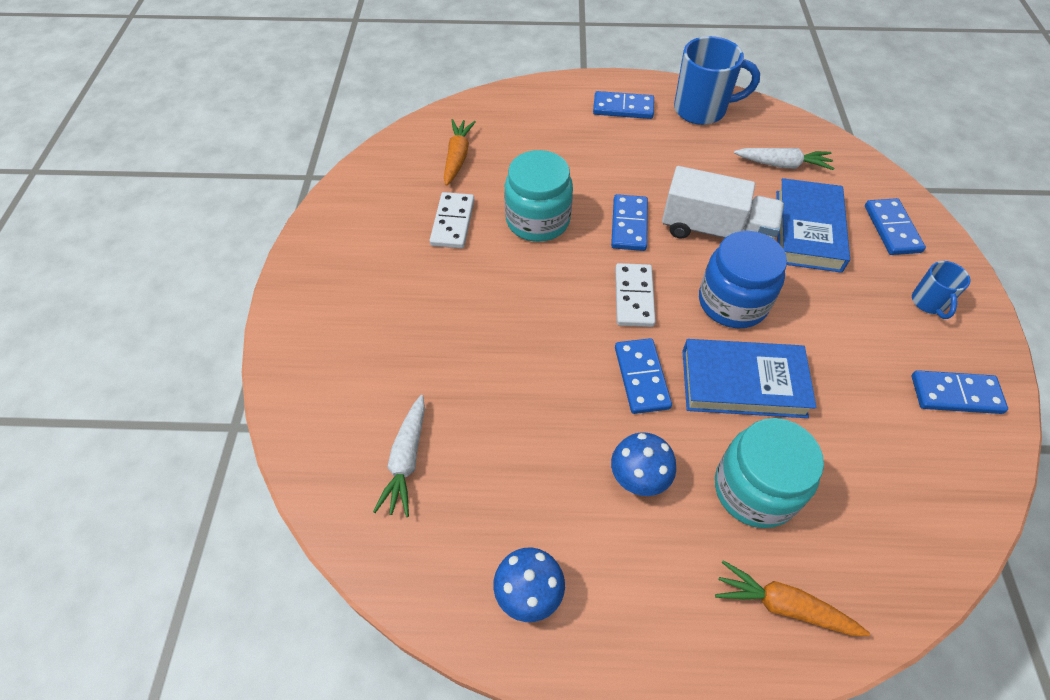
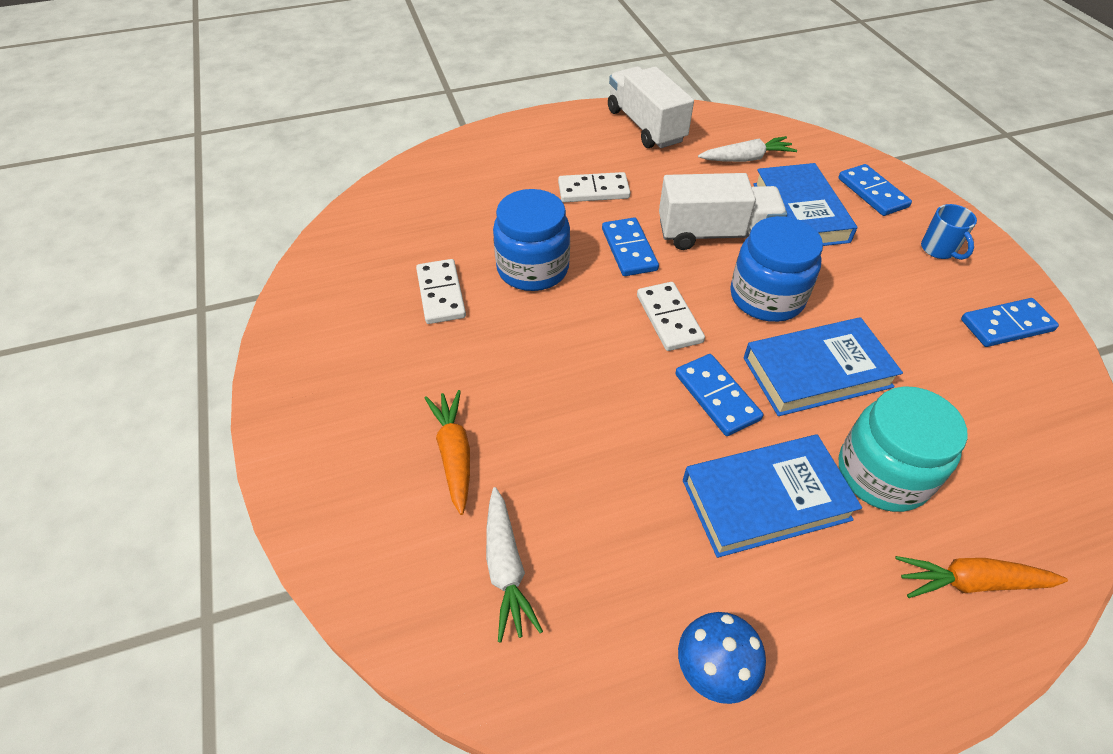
camera: 20 degrees left, 5 degrees down
(457, 157) = (415, 226): orange carrot -> orange carrot (454, 453)
(537, 220) = (533, 268): turquoise jar -> blue jar
(623, 108) = (568, 140): blue domino -> none
(623, 162) = (593, 191): none -> white domino
(639, 477) = (765, 500): blue mushroom -> blue book
(702, 110) = (645, 126): blue mug -> white truck

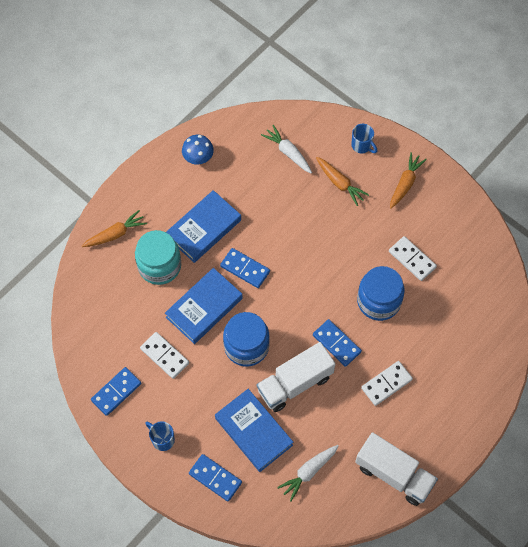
camera: 150 degrees right, 15 degrees up
(346, 398) = (405, 183): none -> orange carrot
(355, 503) = (362, 146): none -> blue mug
(669, 318) = (289, 304): white domino -> white domino (164, 356)

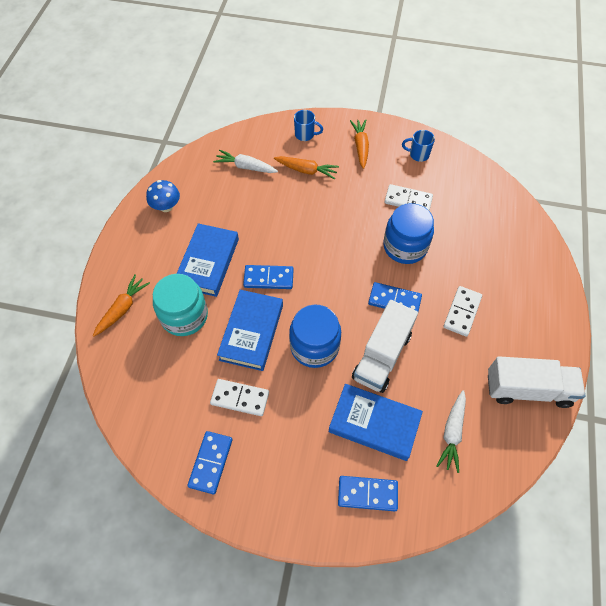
camera: 30 degrees left, 5 degrees down
(162, 439) = (288, 485): blue mug -> blue mug (418, 154)

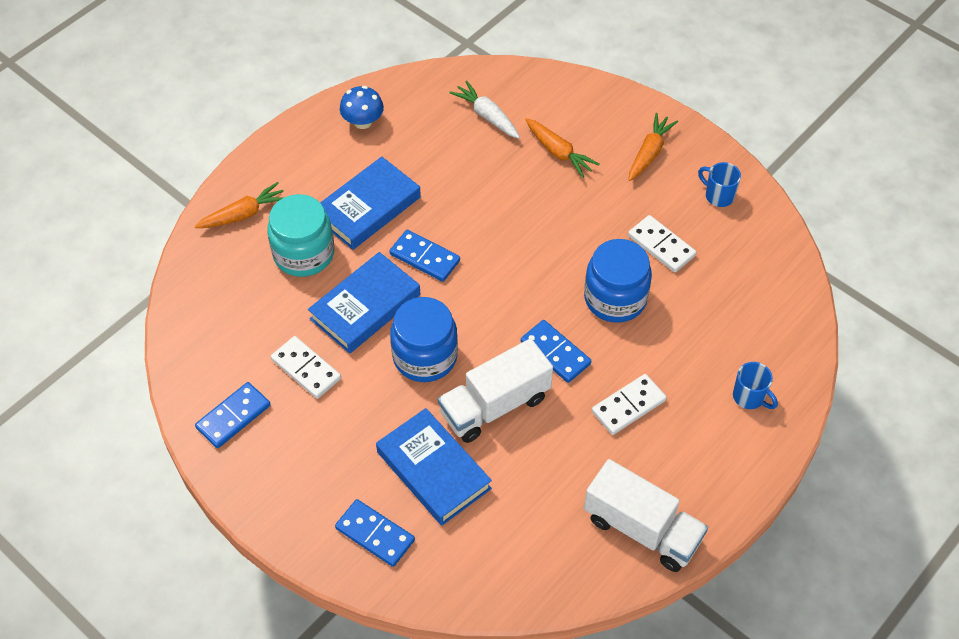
camera: 30 degrees right, 5 degrees down
(305, 135) = (588, 108): blue mug -> blue mug (749, 397)
(452, 433) = (514, 526): white carrot -> none

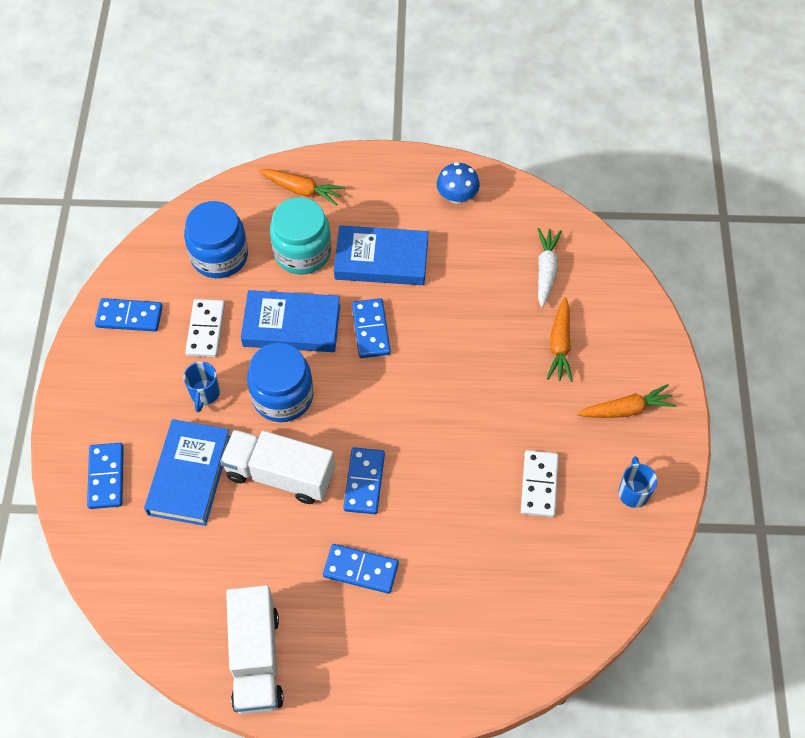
camera: 50 degrees right, 5 degrees up
(615, 298) = (454, 488): blue jar -> blue jar (219, 256)
(628, 406) = (361, 569): white domino -> blue domino
(749, 397) = (449, 656): blue mug -> blue mug (205, 394)

